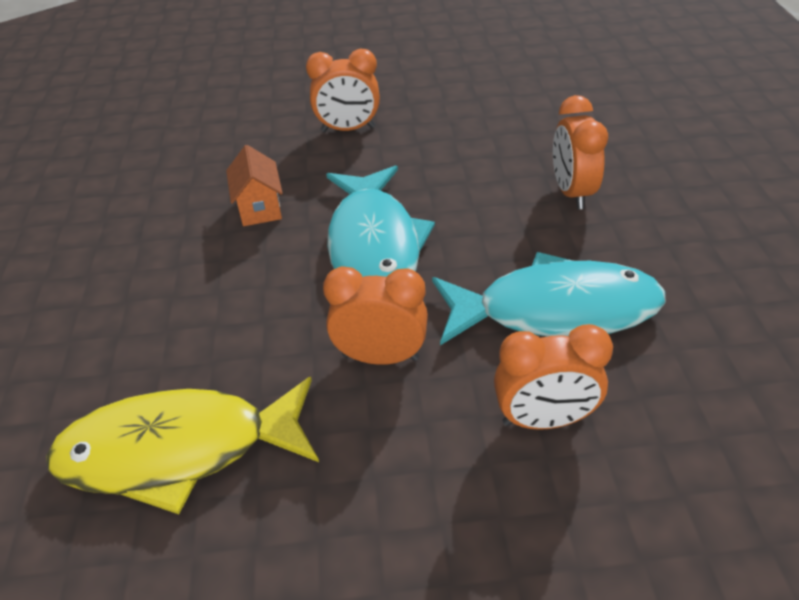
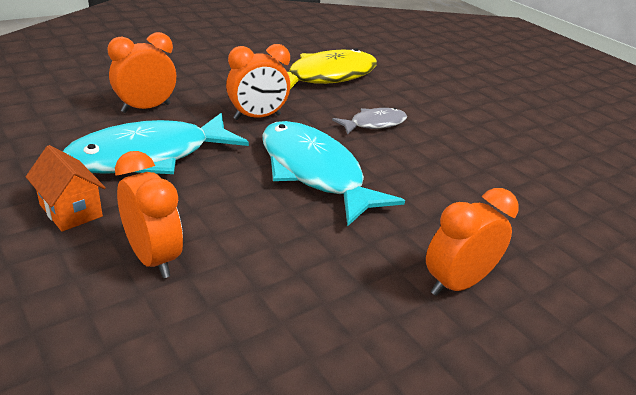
camera: 145 degrees right, 10 degrees down
(227, 305) = (374, 124): none -> grey fish
(259, 208) = (433, 181): orange house -> orange house (71, 210)

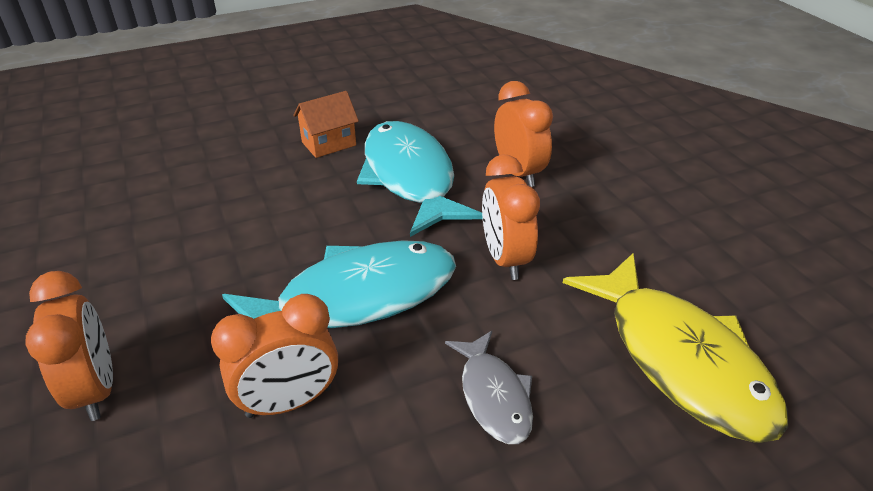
camera: 105 degrees right, 5 degrees up
(153, 258) = (249, 183): orange clock -> orange clock (289, 402)

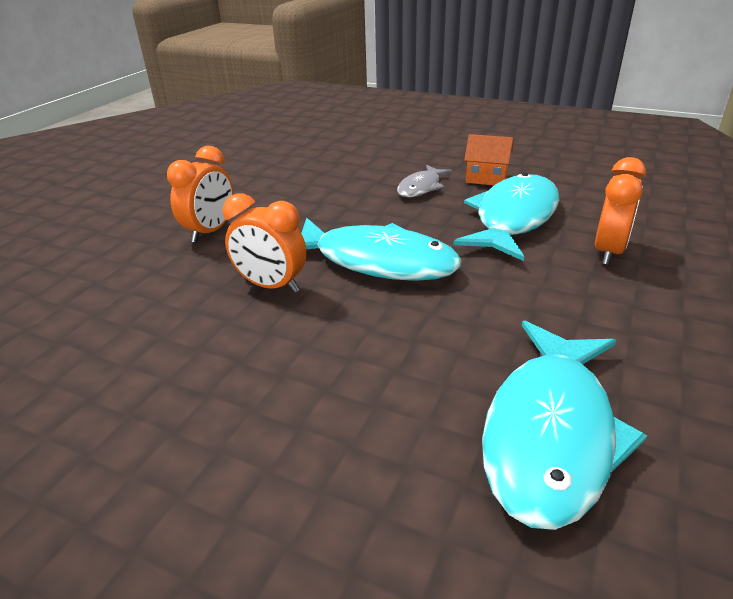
camera: 50 degrees right, 5 degrees down
(494, 396) = (376, 356): grey fish -> grey fish (421, 188)
(505, 259) = (507, 294): orange clock -> none
(680, 359) = (550, 433): yellow fish -> turquoise fish

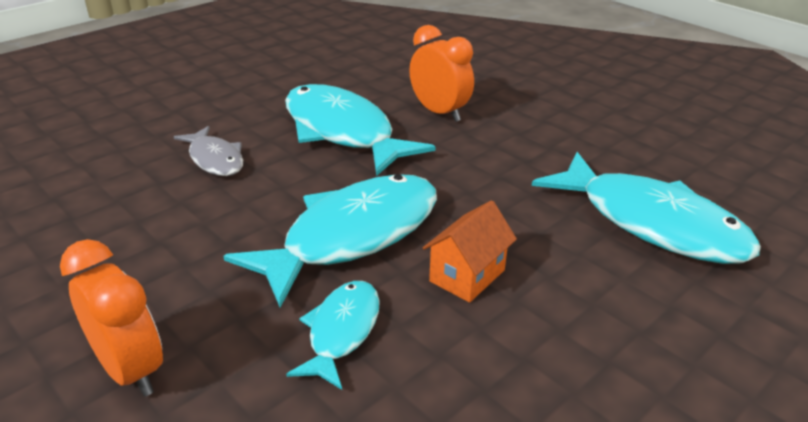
camera: 70 degrees left, 0 degrees up
(271, 286) = (341, 331): orange clock -> turquoise fish
(486, 178) = (244, 116): orange house -> orange house (467, 276)

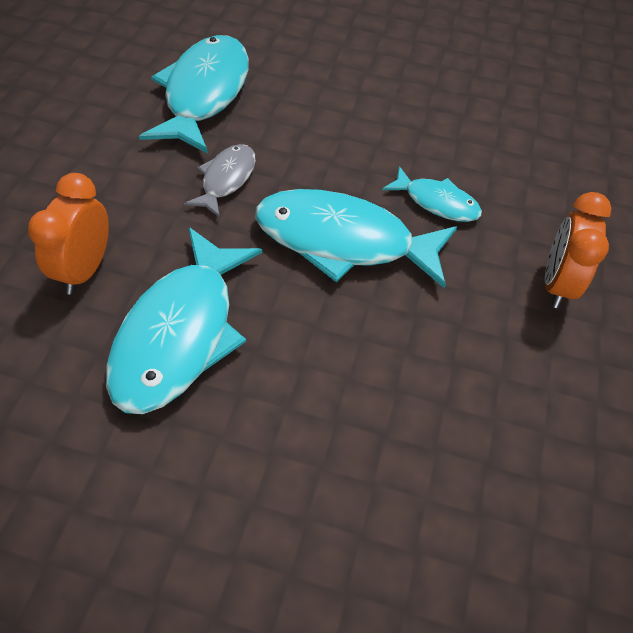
camera: 125 degrees left, 20 degrees up
(215, 159) = (310, 415): grey fish -> grey fish (226, 179)
(341, 331) = (437, 202): turquoise fish -> turquoise fish turned 135 degrees counterclockwise
(467, 276) = (336, 164): orange house -> none

